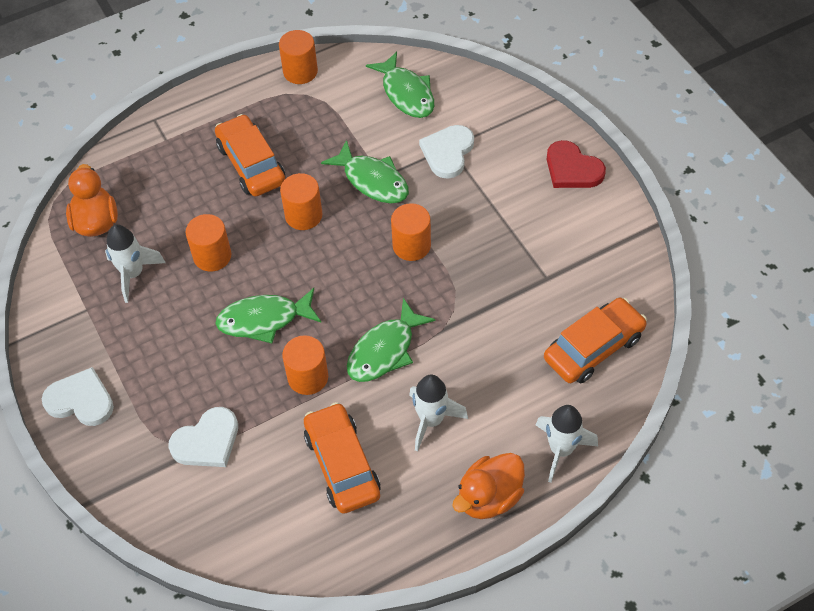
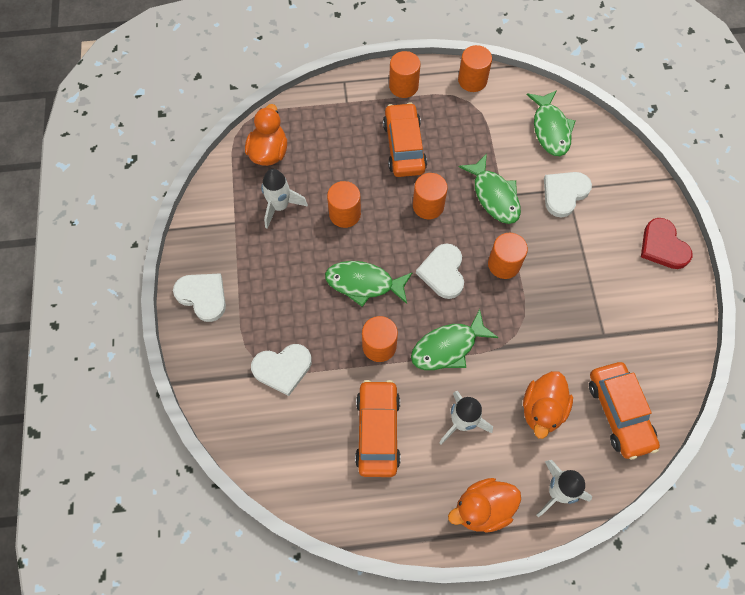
camera: 20 degrees right, 10 degrees up
(225, 102) = (403, 86): none -> orange cylinder
(348, 277) = (443, 272): none -> white heart
(512, 375) = (542, 409): none -> orange duck
(593, 348) = (619, 413): orange car -> orange car turned 90 degrees clockwise

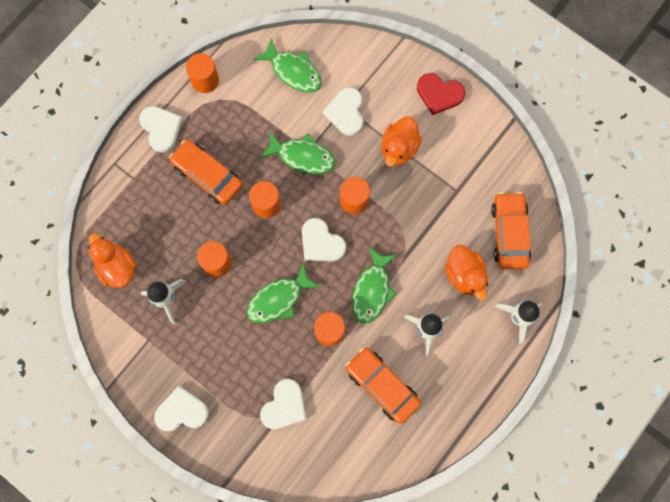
camera: 45 degrees left, 10 degrees up
(403, 86) = (161, 128): orange cylinder -> white heart
(483, 508) = (486, 370): orange duck -> orange duck (399, 148)
(619, 413) = (509, 233): orange car -> orange car turned 120 degrees counterclockwise

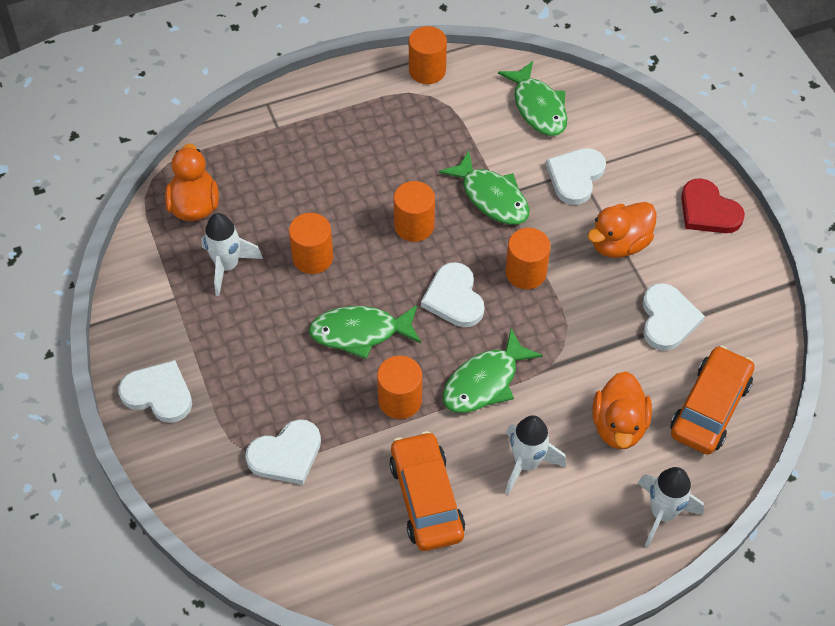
camera: 30 degrees right, 20 degrees down
(161, 128) = (343, 94): white heart -> white heart (667, 319)
(207, 175) = (364, 164): orange car -> none

